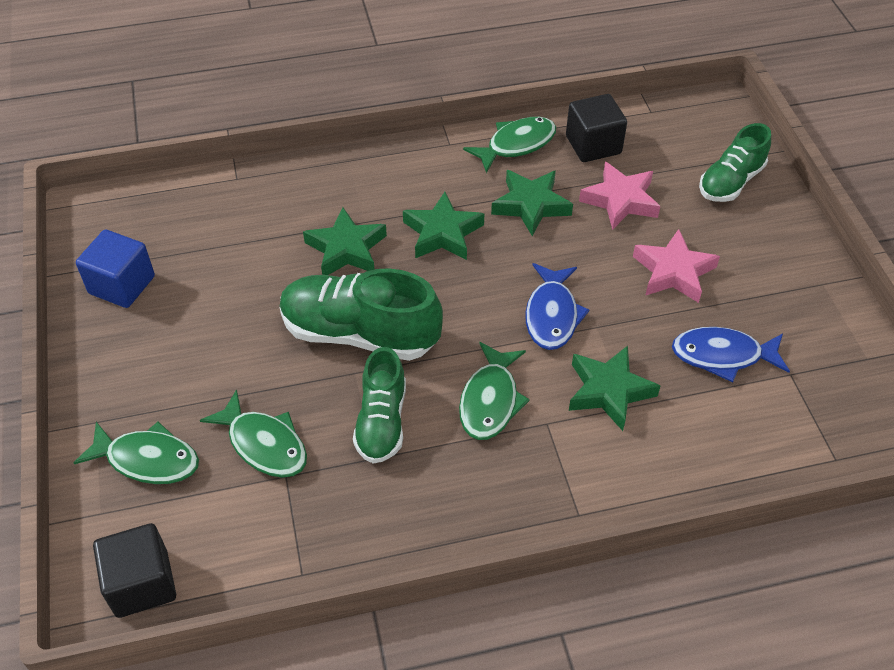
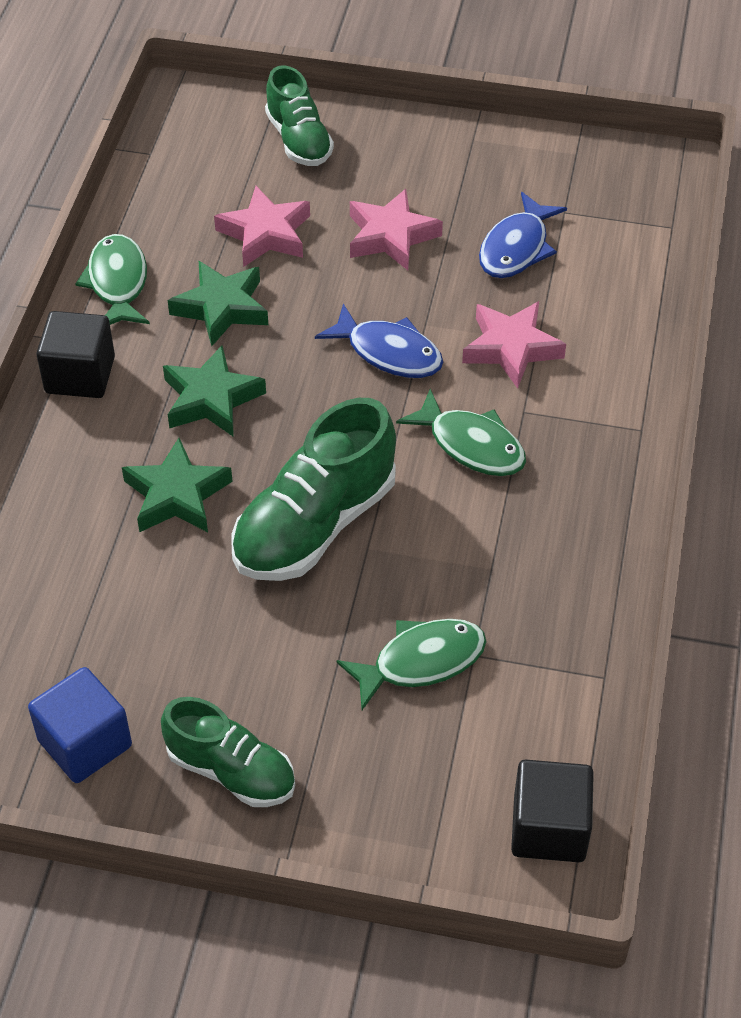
camera: 65 degrees left, 0 degrees up
(147, 460) = (383, 782): green fish -> none
(382, 422) = (448, 546): green shoe -> green shoe (231, 771)
(593, 145) = (167, 220): black cube -> black cube (80, 375)
(609, 391) = (511, 348): green star -> pink star

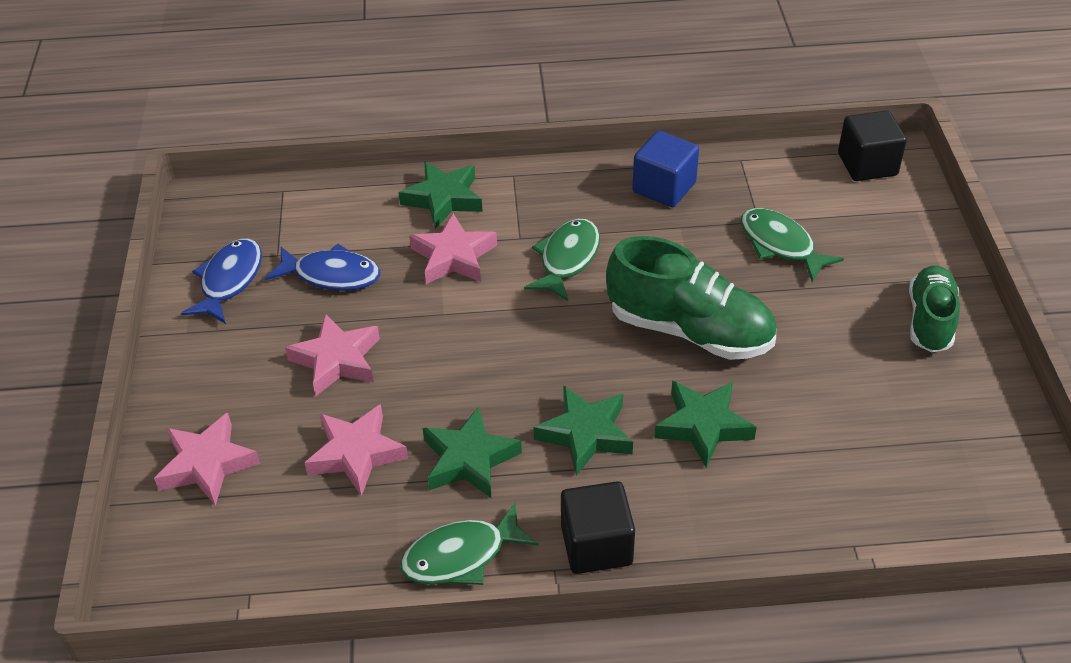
camera: 105 degrees left, 5 degrees down
(85, 743) = (964, 410): blue cube -> blue cube (664, 187)
(299, 140) = (207, 464): green shoe -> pink star
(388, 352) = (485, 329): blue fish -> blue fish (229, 281)
(615, 357) = (443, 199): none -> green star

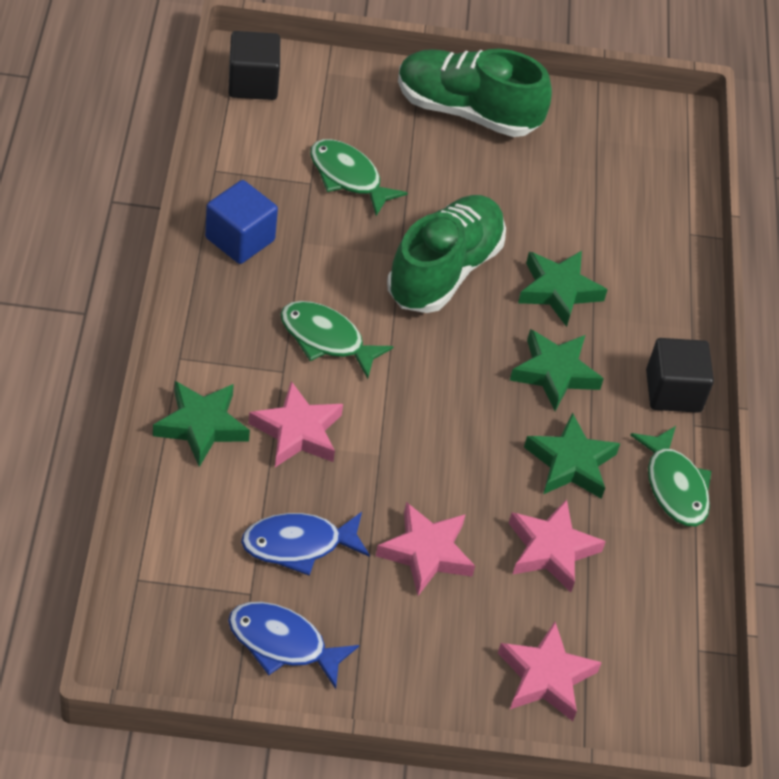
camera: 90 degrees left, 5 degrees up
(331, 275) = (298, 544): blue fish -> blue fish turned 120 degrees counterclockwise
(780, 245) = (348, 177): green fish -> green fish turned 75 degrees clockwise
(930, 320) = (467, 111): green shoe -> green shoe, size x1.58

